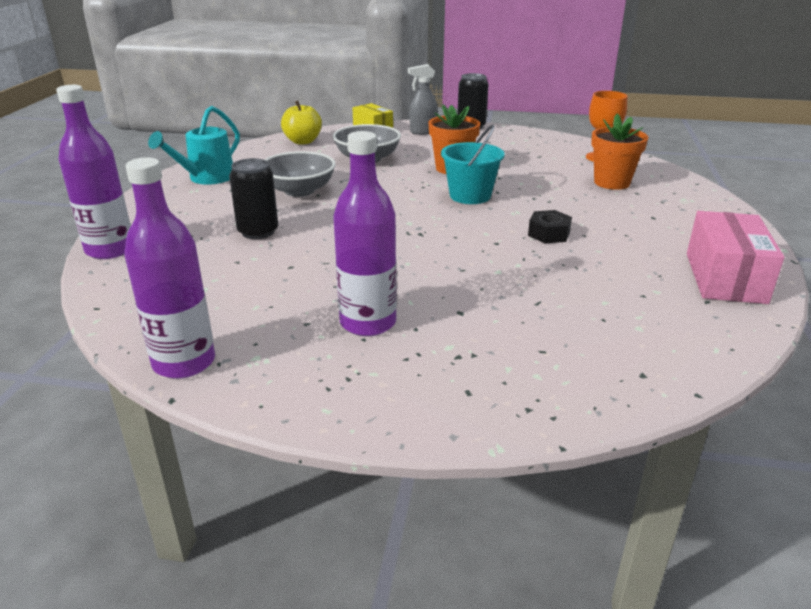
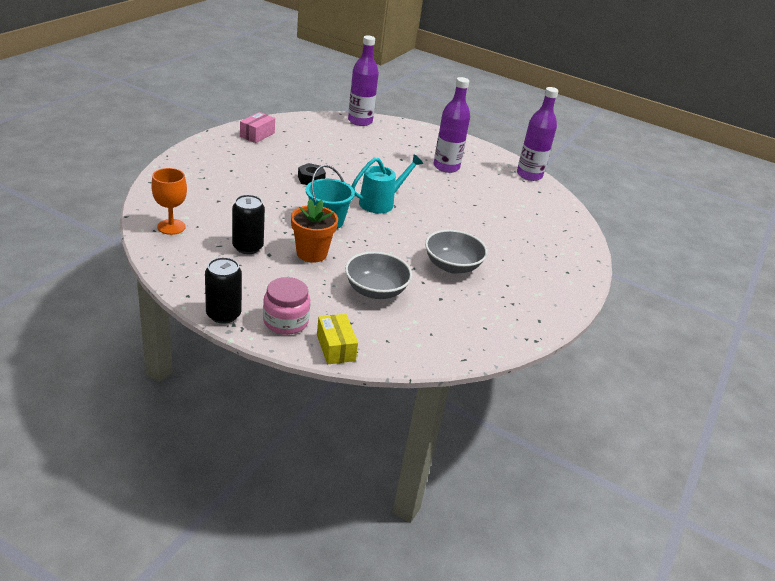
camera: 165 degrees left, 5 degrees up
(110, 250) = (584, 247): purple bottle -> purple bottle (360, 121)
(206, 178) = (528, 307): turquoise watering can -> turquoise watering can (381, 202)
(258, 232) = (490, 234): black can -> black can (248, 247)
(303, 141) = (426, 344): yellow apple -> none
(423, 132) = (285, 321): grey spray bottle -> pink jar
(612, 182) = (209, 200): orange flower pot -> none
(725, 278) = (257, 135): pink box -> pink box, size x0.63

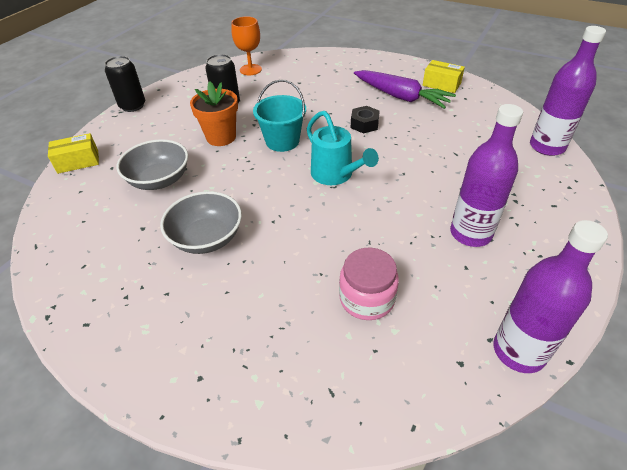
camera: 95 degrees right, 10 degrees up
(257, 135) = (441, 84): pink box -> yellow box
(271, 155) = (401, 97): none -> purple carrot
(285, 321) = (119, 134): pink jar -> pink jar (367, 298)

